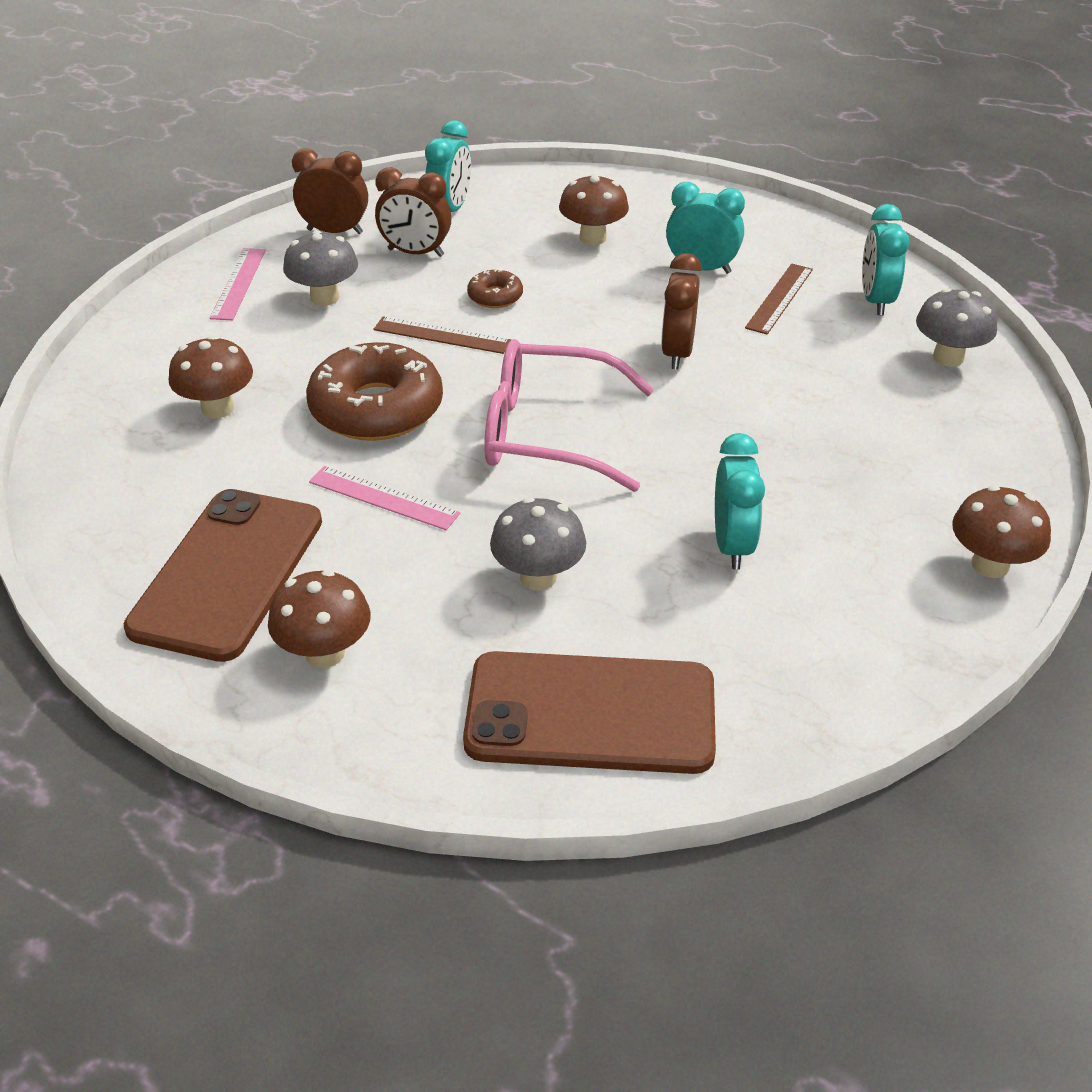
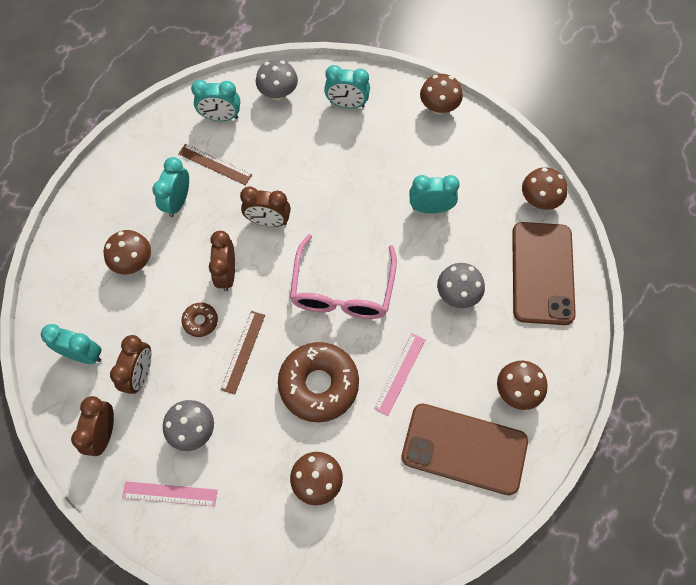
camera: 90 degrees left, 25 degrees up
(576, 316) = (227, 274): none -> brown clock
(780, 722) = (539, 200): none -> brown mushroom
(953, 438) = (347, 104): none -> turquoise clock

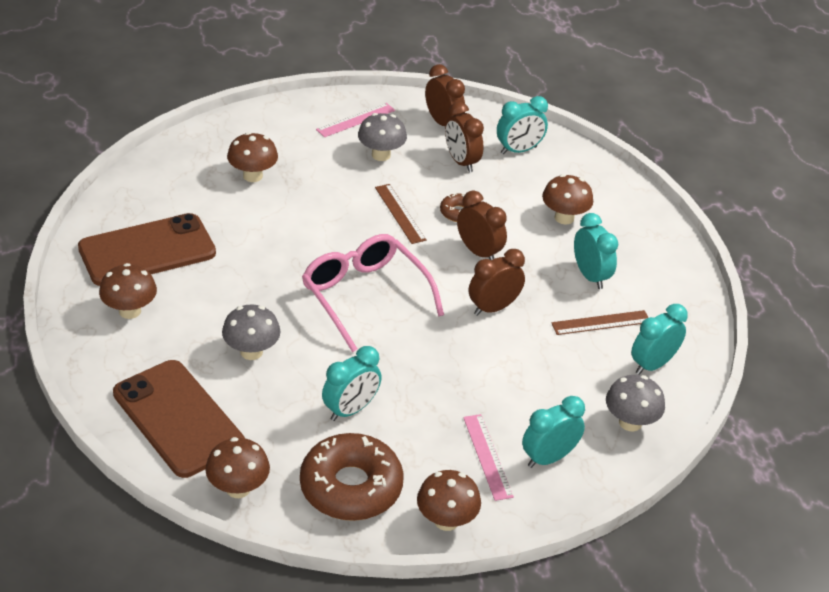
camera: 135 degrees right, 25 degrees down
(319, 385) = (313, 226): brown donut -> brown donut (351, 487)
(400, 373) = (250, 268): pink ruler -> pink ruler (487, 456)

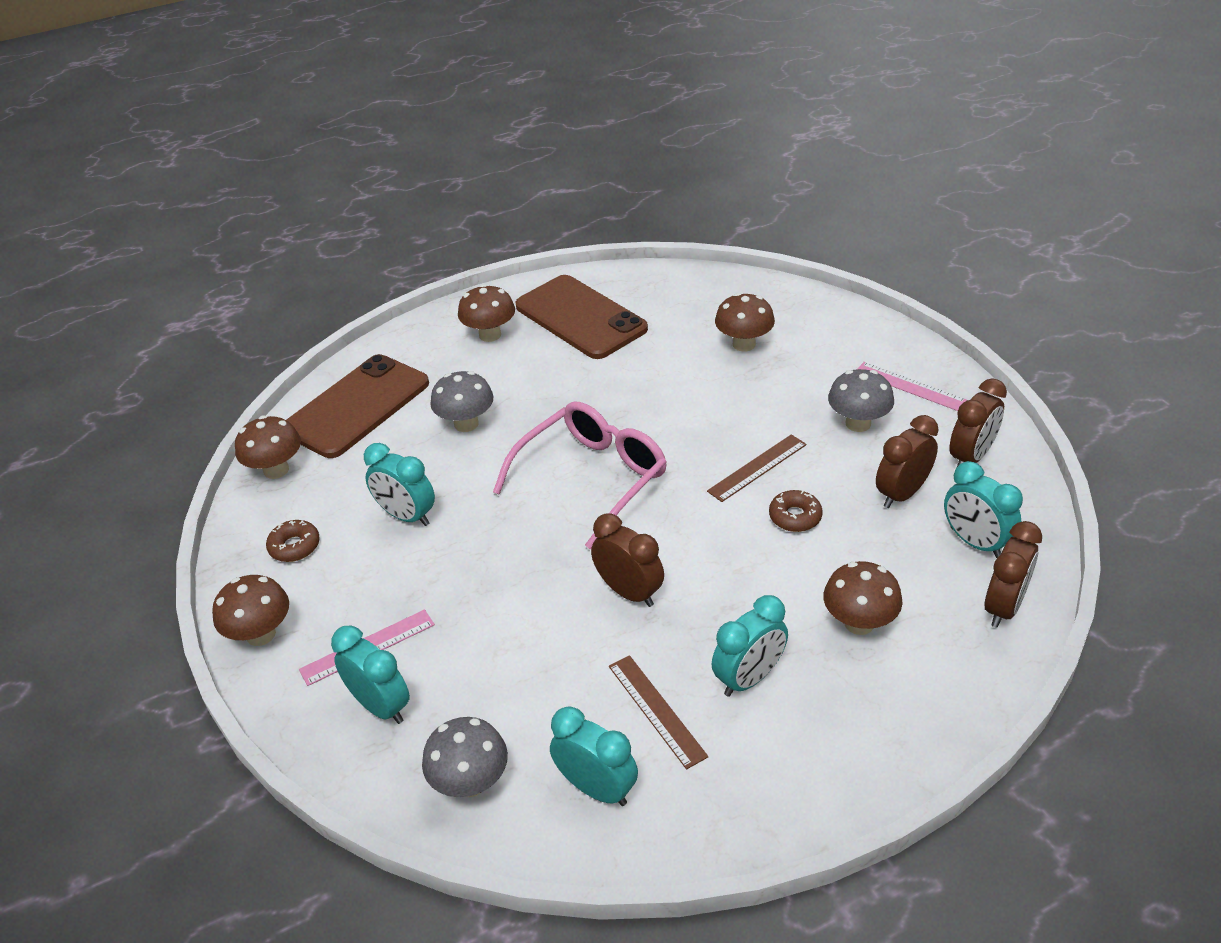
camera: 80 degrees right, 0 degrees up
(351, 487) = (294, 546): brown donut -> brown donut, size x0.46
(478, 252) = (729, 553): brown clock -> brown clock (1003, 607)

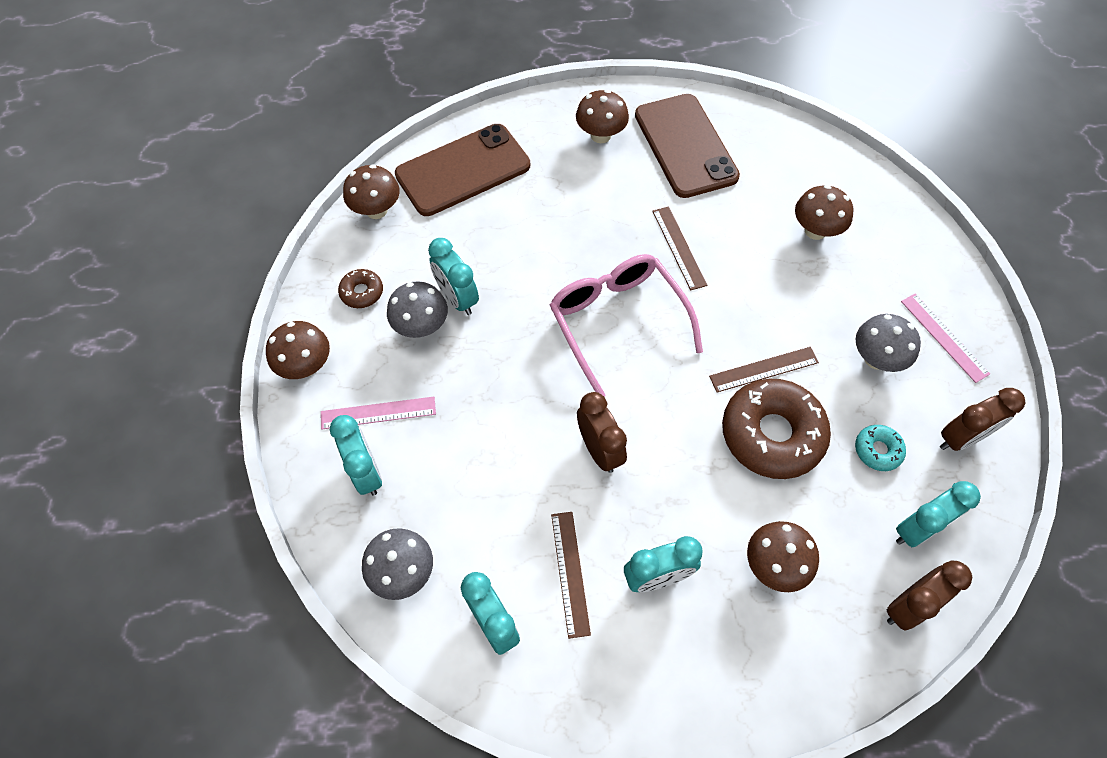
camera: 20 degrees right, 20 degrees up
(466, 424) = (542, 223): grey mushroom -> grey mushroom (421, 326)
(591, 479) = (618, 323): pink glasses -> pink glasses turned 90 degrees counterclockwise
(618, 399) = (679, 247): none -> brown ruler
(795, 517) = (772, 434): brown donut -> brown donut, size x2.17
(902, 494) = (877, 450): brown clock -> turquoise donut
(975, 542) = (917, 529): turquoise clock -> turquoise clock turned 105 degrees counterclockwise

